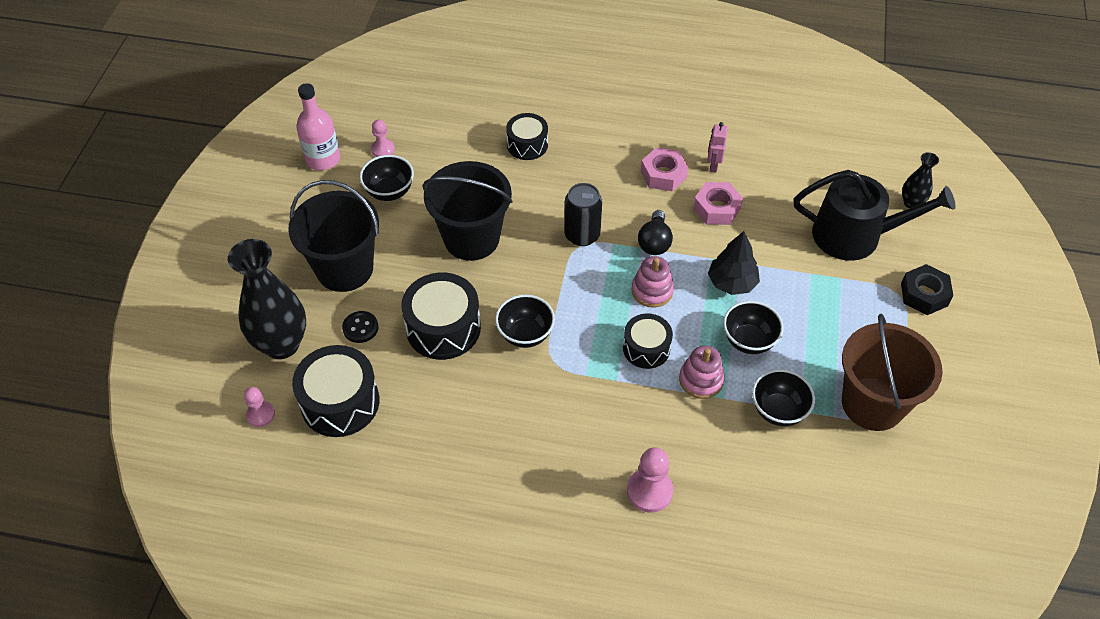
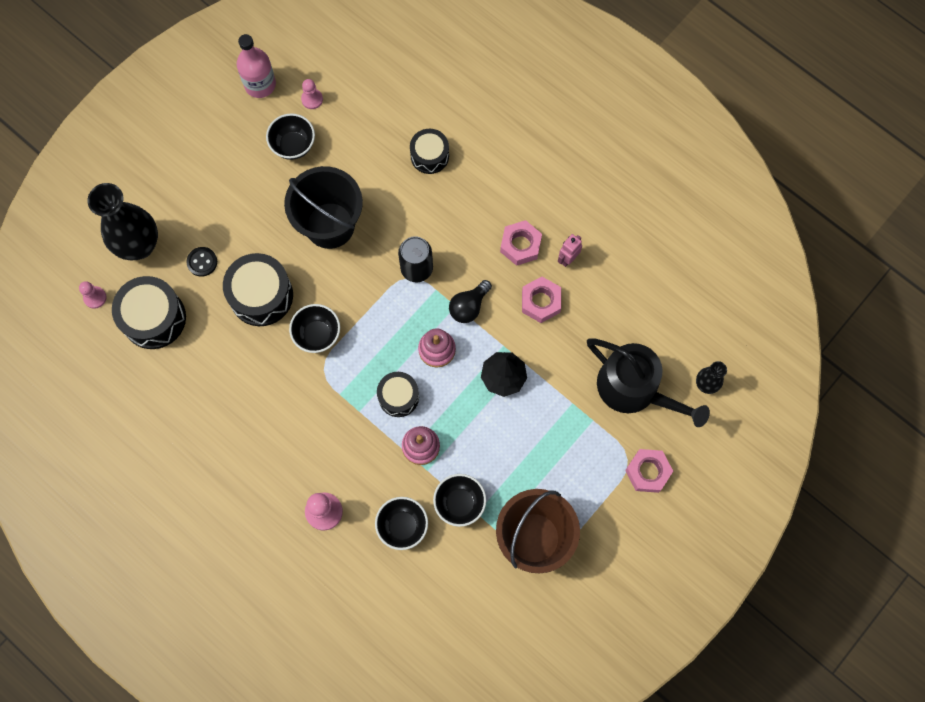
camera: 30 degrees right, 20 degrees up
(345, 269) = (219, 202): black bucket -> none
(749, 341) = (480, 434): black bowl -> black bowl (402, 526)
(924, 294) = (647, 472): black nut -> pink nut

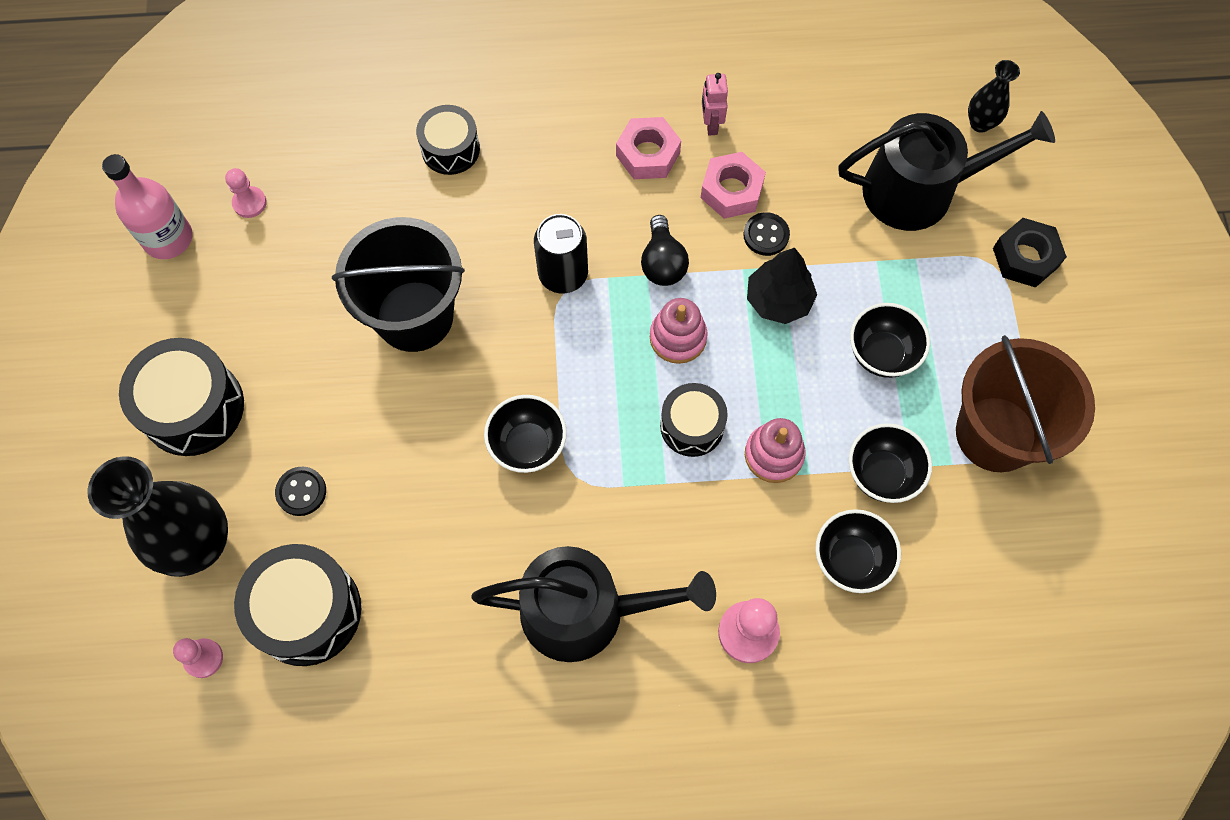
camera: 45 degrees left, 5 degrees down
(261, 295) = (415, 463): black drum -> black drum (193, 408)
(266, 433) = (585, 611): none -> black watering can
(293, 145) = (279, 269): black bowl -> black bowl (881, 354)
(533, 339) = (766, 235): none -> black button
(647, 472) = (1025, 258): pink nut -> black nut

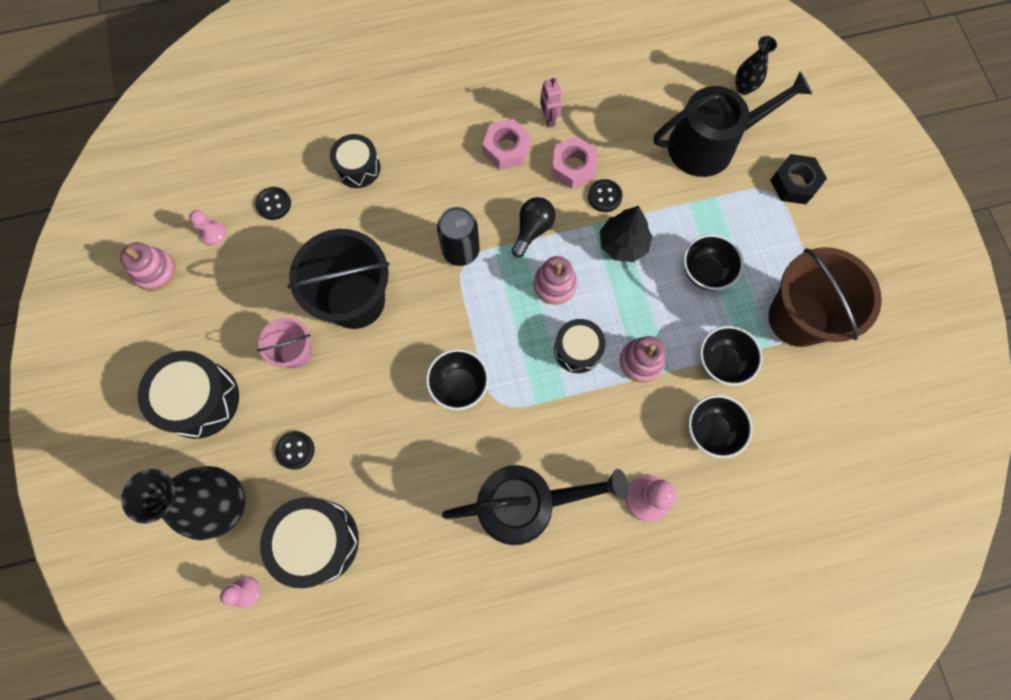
camera: 10 degrees left, 5 degrees up
(168, 238) = (155, 271): pink bottle -> pink stacking toy
(326, 369) = (296, 352): none -> pink bucket
(334, 178) = (273, 204): none -> black button
(662, 263) = (532, 230): black light bulb -> black light bulb turned 135 degrees counterclockwise

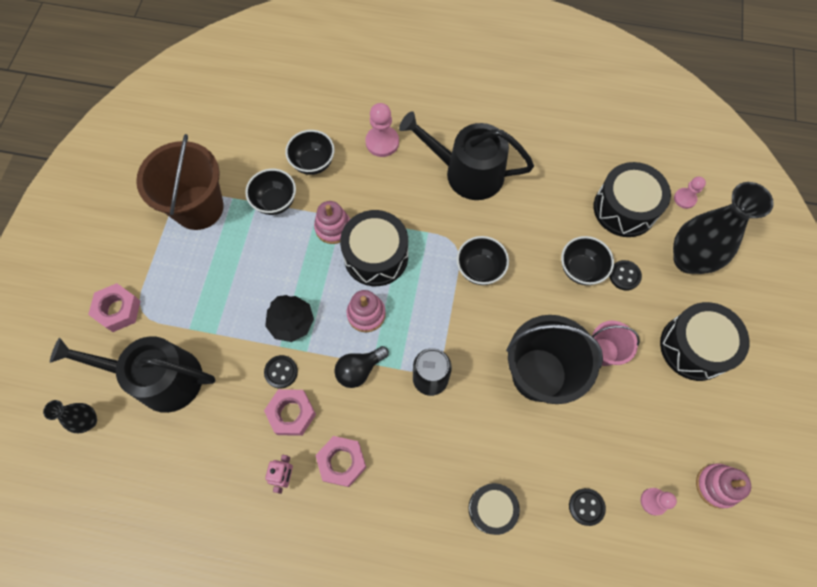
camera: 155 degrees left, 5 degrees down
(577, 350) = (376, 256): black drum -> black drum, size x1.59
(705, 272) = (242, 271): black bowl -> black bowl (581, 269)
(794, 183) = (118, 310): black nut -> pink nut

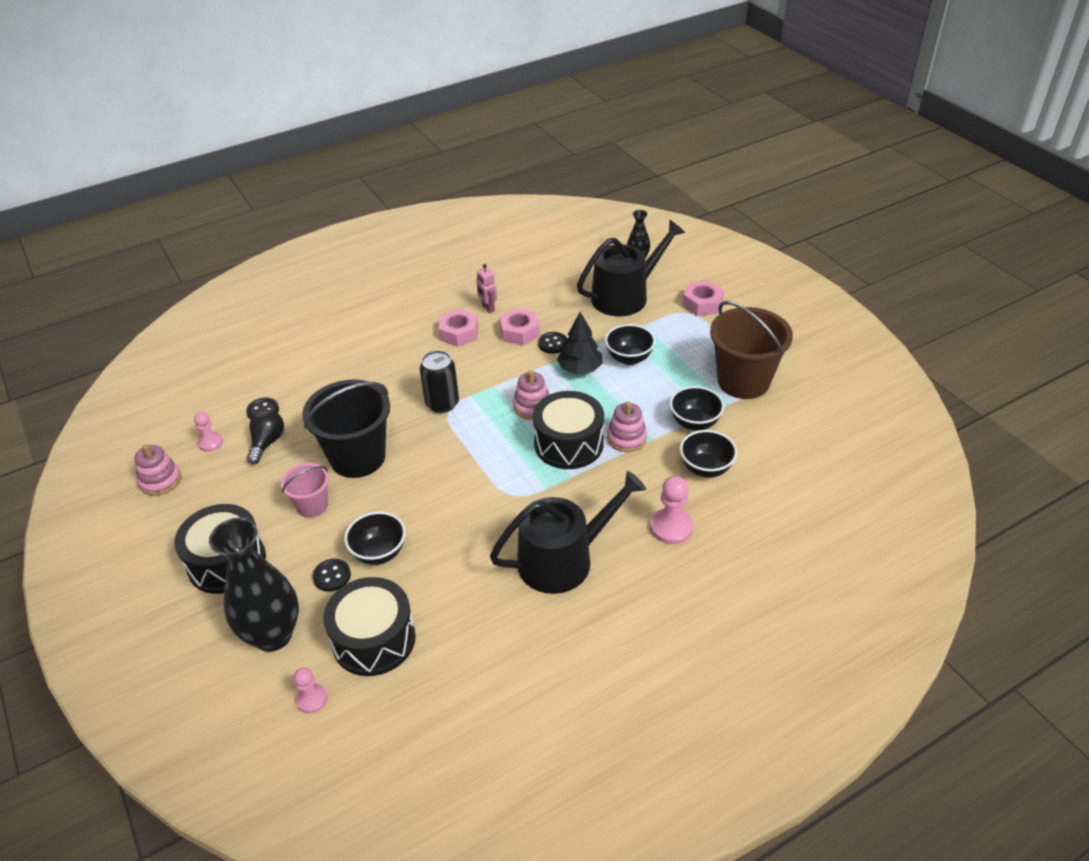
camera: 140 degrees right, 25 degrees down
(359, 370) = (500, 377): black light bulb -> black light bulb (267, 443)
(480, 269) = (472, 492): black bowl -> black bowl (629, 358)
(491, 509) = (333, 371): black drum -> none

